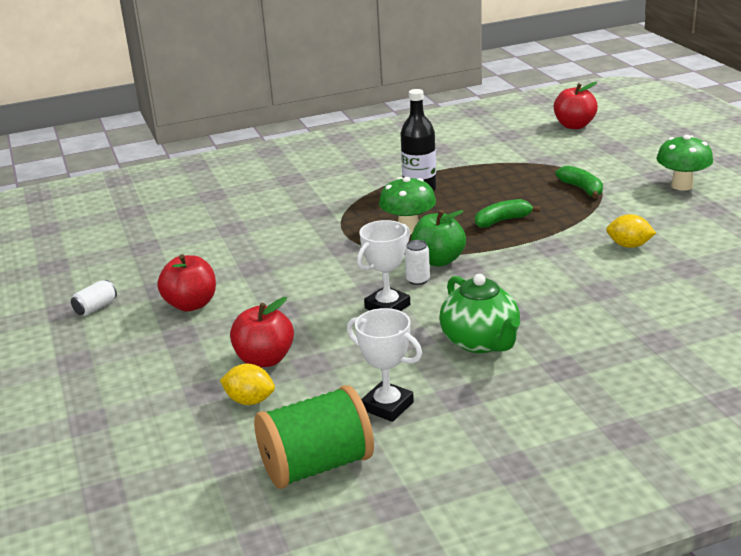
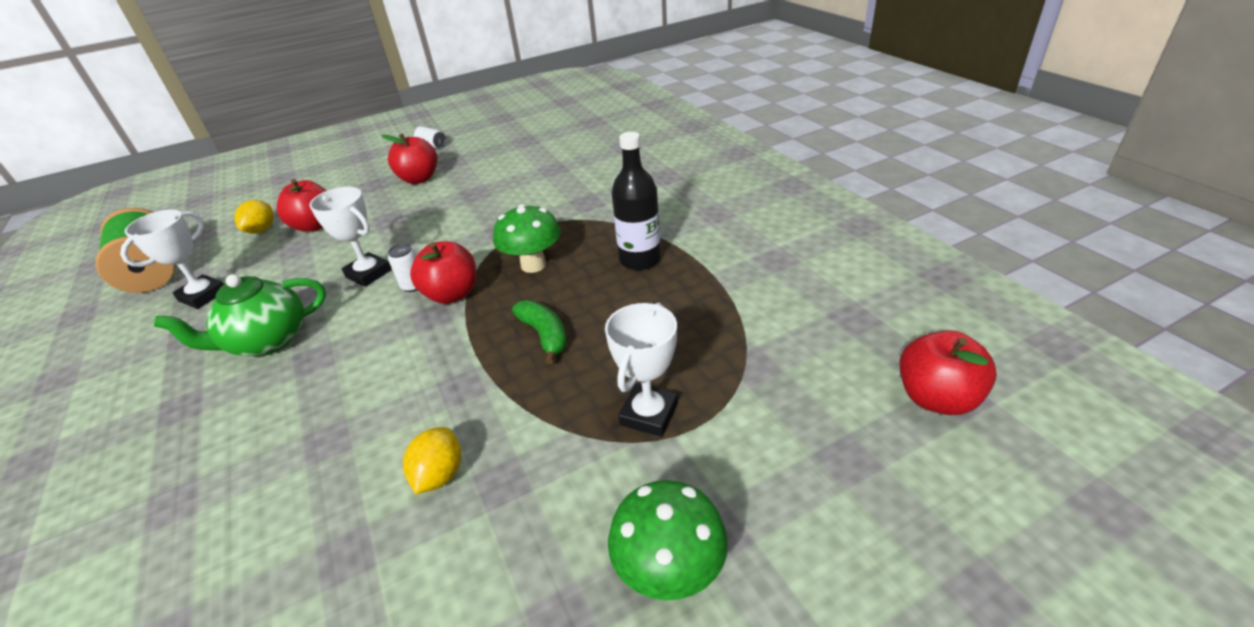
camera: 85 degrees right, 10 degrees up
(438, 260) = (452, 294): green apple -> red apple
(581, 189) = (649, 414): green banana -> white trophy

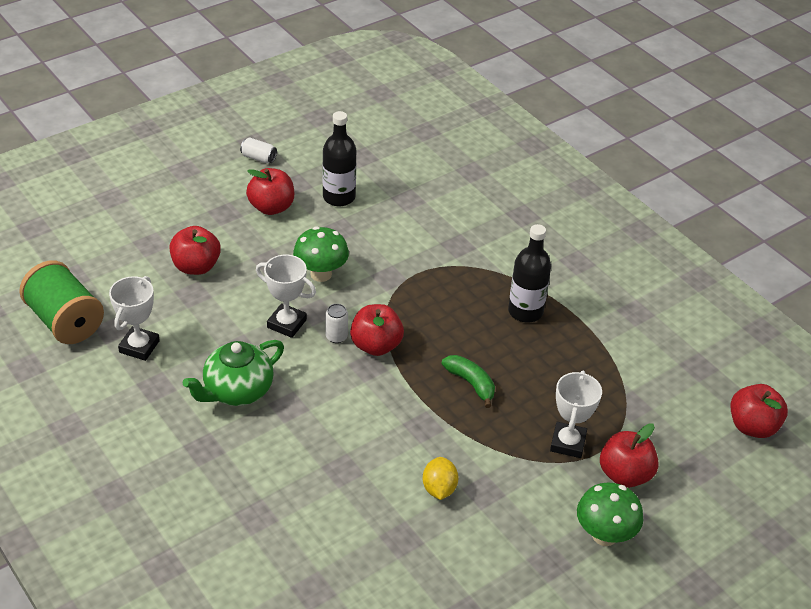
camera: 15 degrees left, 5 degrees up
(261, 230) = (141, 270): yellow lemon -> none
(487, 169) = (339, 197): none -> black bottle
(533, 265) = (435, 316): green mushroom -> green mushroom (321, 274)
(725, 465) = (625, 474): none -> red apple

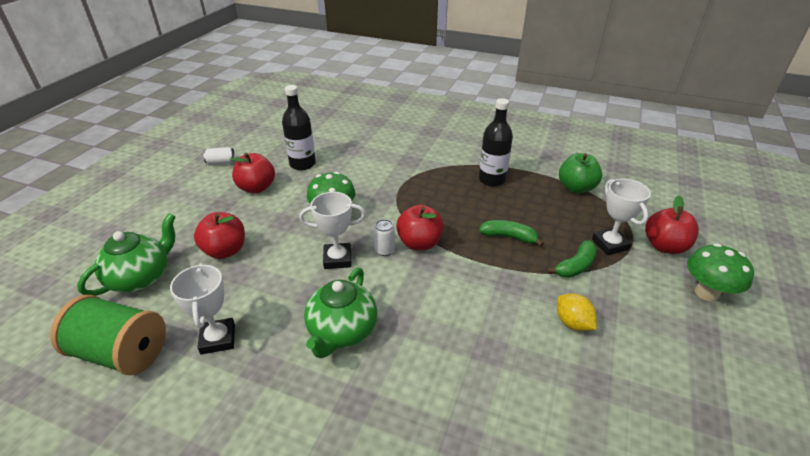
camera: 30 degrees left, 5 degrees down
(113, 260) = (141, 278): none -> green teapot
(504, 444) = (575, 266): none -> green banana
(611, 367) = (576, 188): none -> green apple
(752, 426) = (685, 184): red apple -> none

